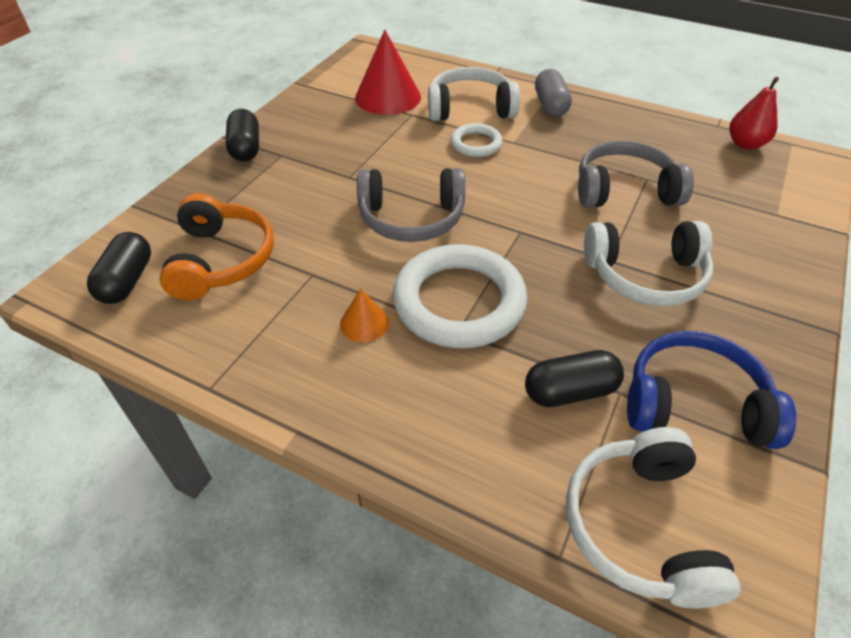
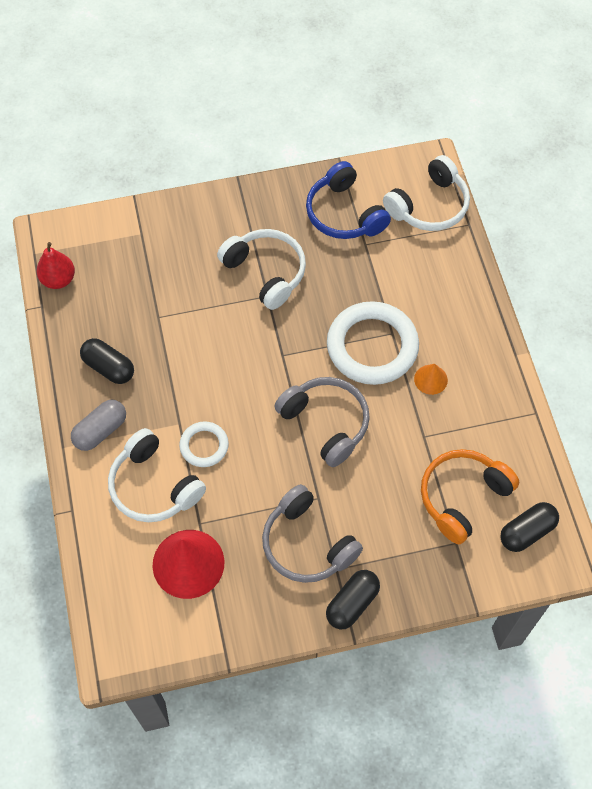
camera: 130 degrees left, 15 degrees up
(570, 391) = (384, 263): black capsule -> black capsule (109, 367)
(624, 190) = (184, 323): grey headphones -> grey headphones (307, 544)

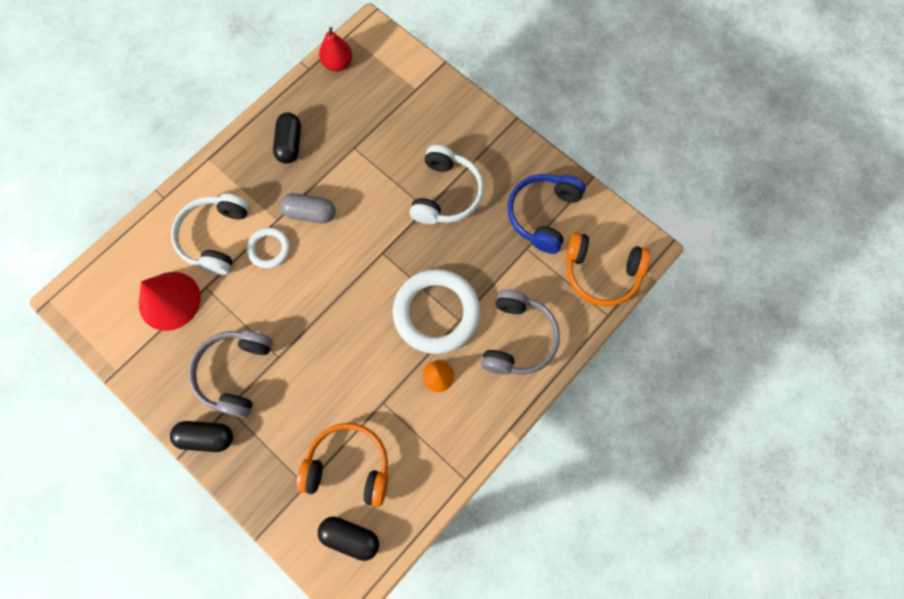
camera: 55 degrees right, 10 degrees up
(100, 431) = (236, 173): grey capsule -> grey capsule (310, 213)
(326, 423) = (345, 322): grey headphones -> grey headphones (518, 338)
(429, 206) = (601, 273): white headphones -> orange headphones

